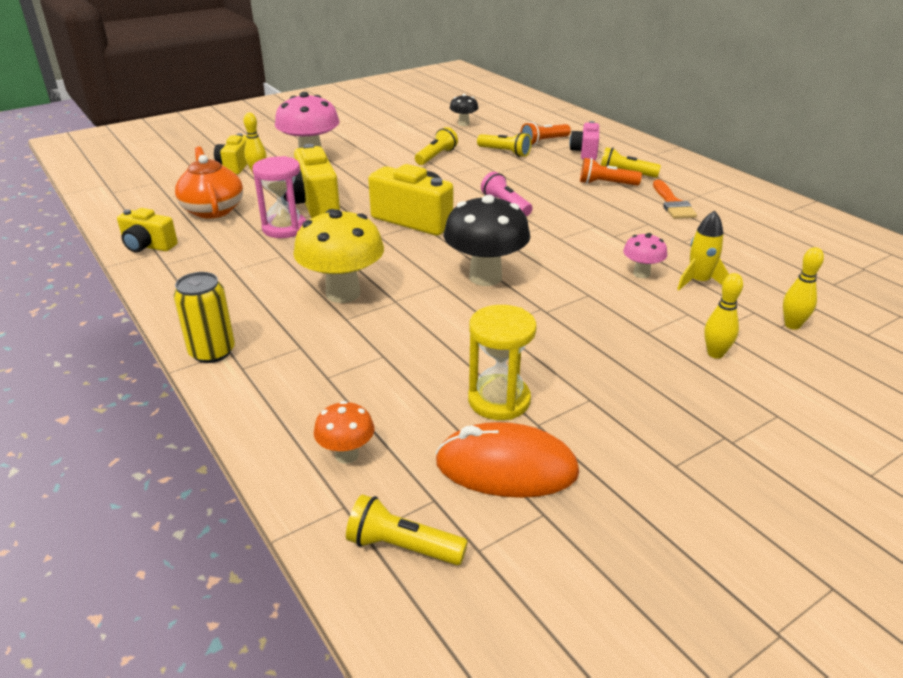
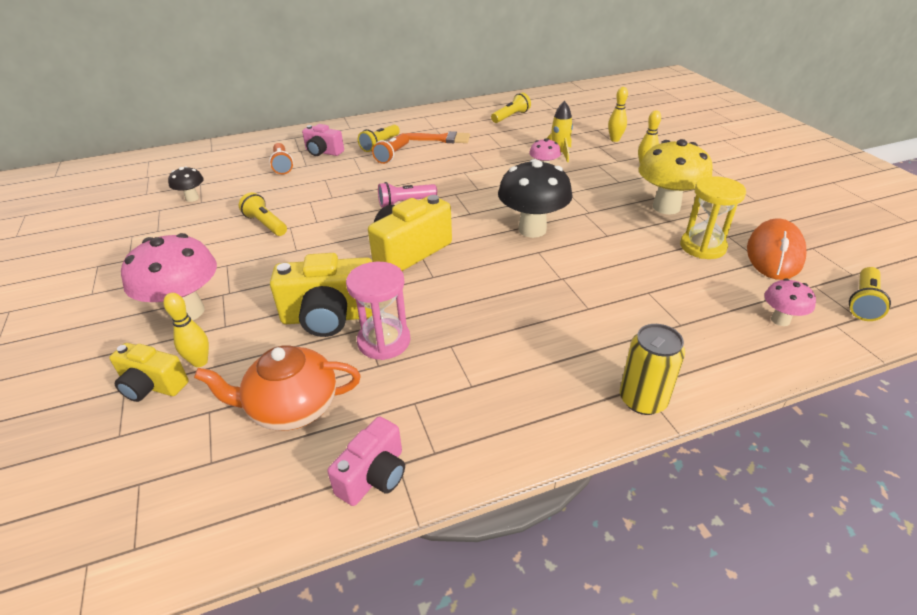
camera: 75 degrees left, 5 degrees up
(148, 246) = (374, 476): yellow camera -> pink camera
(343, 293) = (543, 307): yellow mushroom -> yellow mushroom (666, 207)
(346, 455) = (780, 320): orange mushroom -> pink mushroom
(505, 152) = (290, 187): yellow flashlight -> yellow flashlight (511, 116)

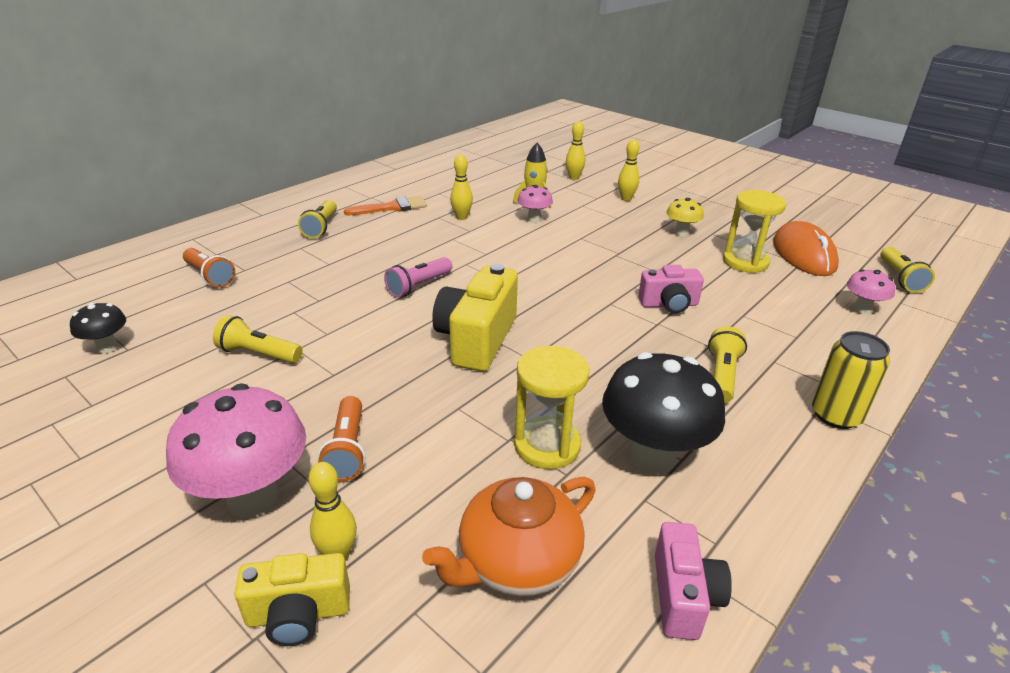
camera: 30 degrees left, 5 degrees down
(323, 152) = (253, 249): pink camera -> pink camera (669, 304)
(330, 317) = (457, 440): yellow camera -> none
(384, 341) = (547, 445): pink hourglass -> yellow hourglass
(392, 155) = (349, 236): orange flashlight -> orange flashlight (347, 449)
(487, 156) = (461, 217): none -> yellow bowling pin
(511, 116) = (446, 171): yellow flashlight -> yellow flashlight (722, 376)
(532, 229) = (583, 283): black mushroom -> black mushroom (652, 457)
(666, 207) = (681, 233): yellow mushroom -> yellow mushroom, size x0.51

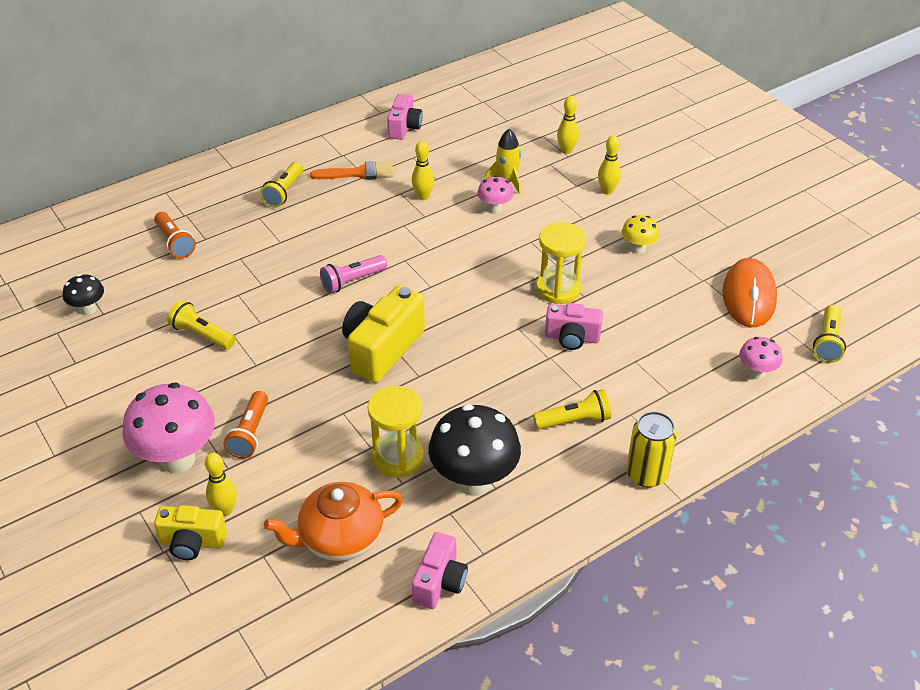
camera: 15 degrees right, 10 degrees up
(422, 176) = (404, 127): none -> pink camera
(722, 376) = (574, 420): yellow flashlight -> yellow flashlight turned 45 degrees clockwise
(745, 262) = (680, 297): yellow hourglass -> yellow hourglass (558, 289)

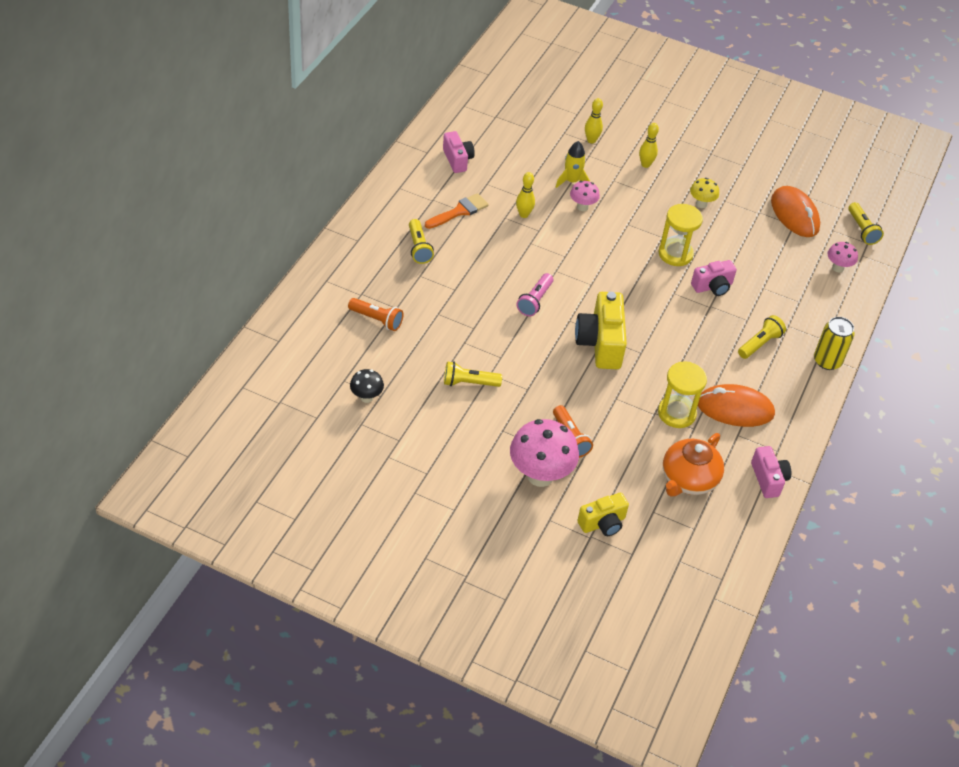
camera: 35 degrees left, 5 degrees up
(225, 510) = (603, 494): yellow bowling pin -> none
(474, 481) = (735, 409): black mushroom -> orange mouse

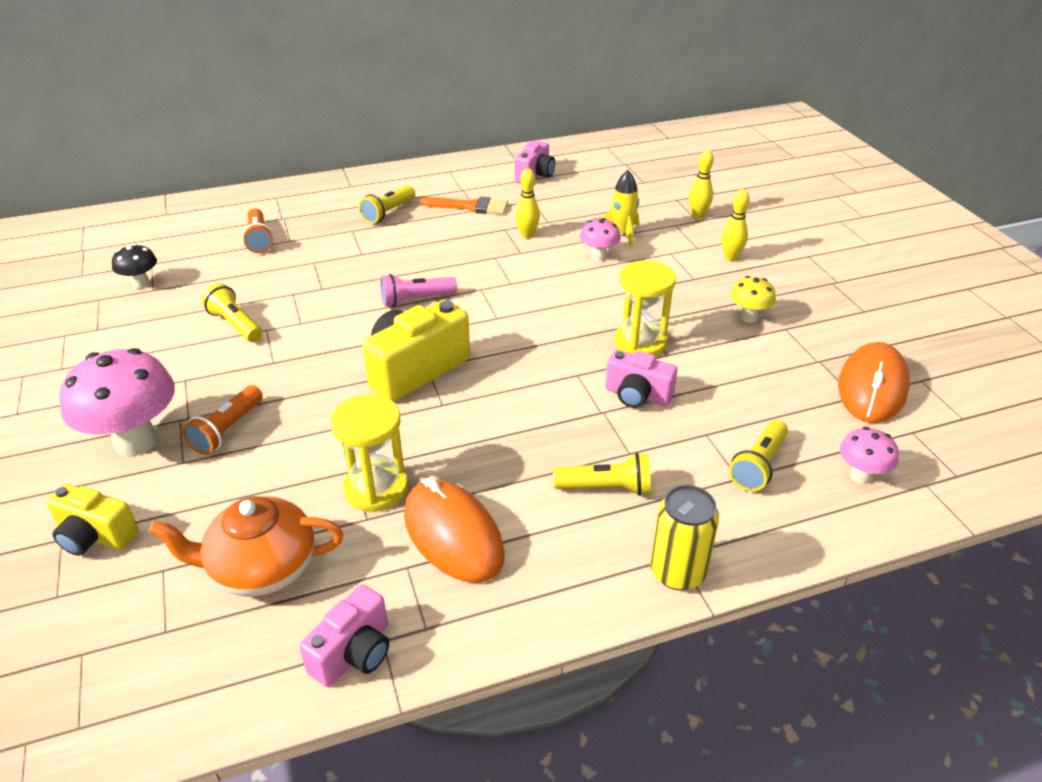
camera: 50 degrees right, 10 degrees down
(862, 230) = (967, 456): yellow flashlight -> yellow flashlight (758, 465)

